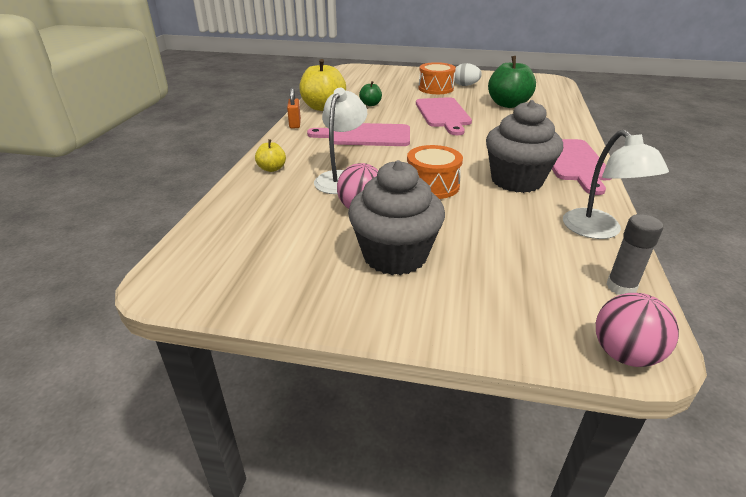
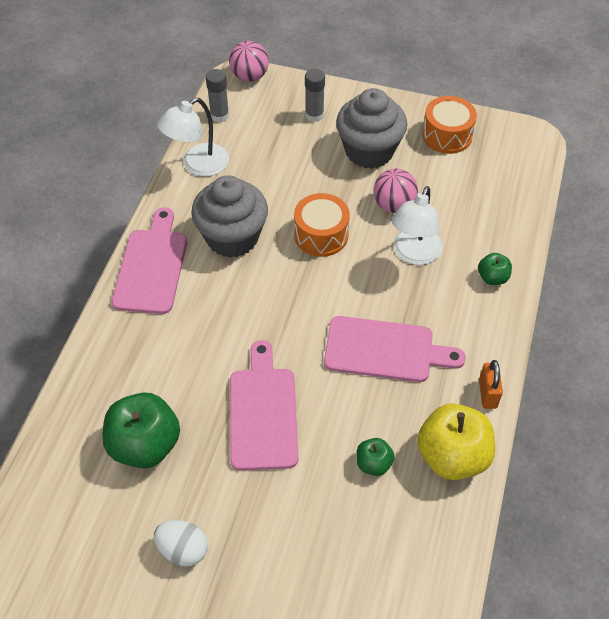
camera: 175 degrees left, 20 degrees up
(272, 169) = (492, 277): yellow apple -> green apple
(435, 88) = (245, 536): orange drum -> orange drum (447, 135)
(484, 296) = (314, 115): none -> grey glue stick
(599, 231) = (198, 165): white lamp -> white lamp turned 120 degrees counterclockwise

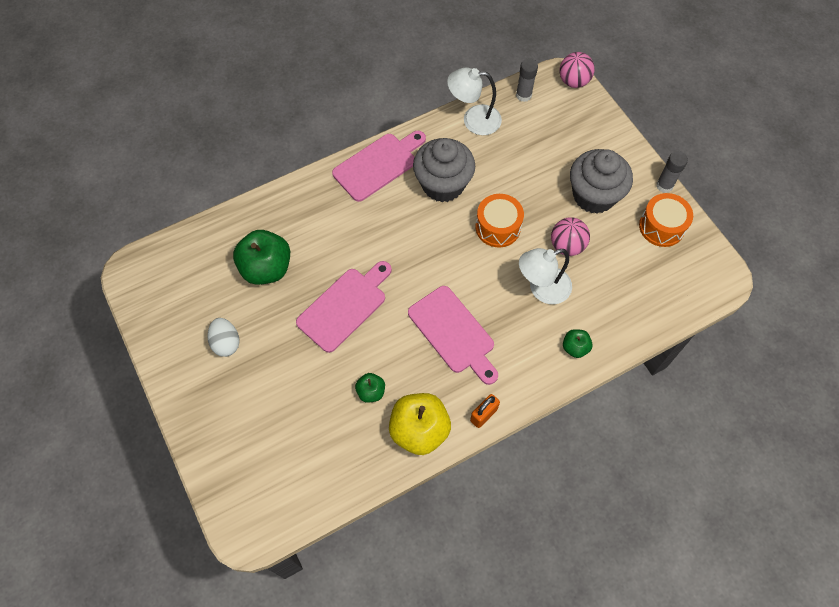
camera: 45 degrees right, 10 degrees up
(314, 115) = (586, 141): grey glue stick -> grey glue stick (664, 185)

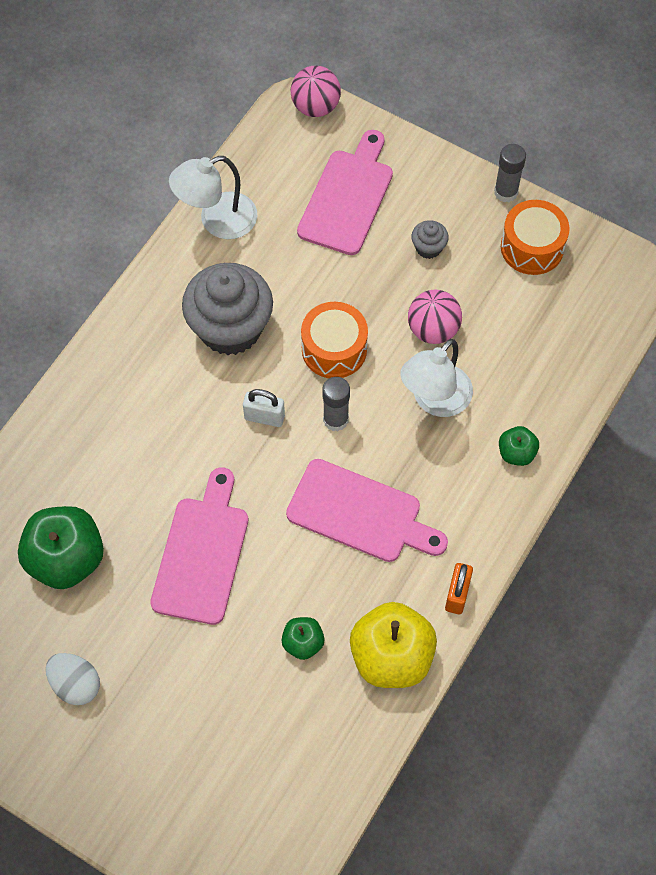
camera: 30 degrees left, 0 degrees up
(378, 165) = (129, 344): pink cutting board -> pink cutting board (347, 197)
(431, 246) = (264, 417): none -> white padlock
(523, 95) = (262, 156): grey glue stick -> grey glue stick (335, 419)
(594, 195) = (428, 248): grey cupcake -> grey cupcake, size x0.43

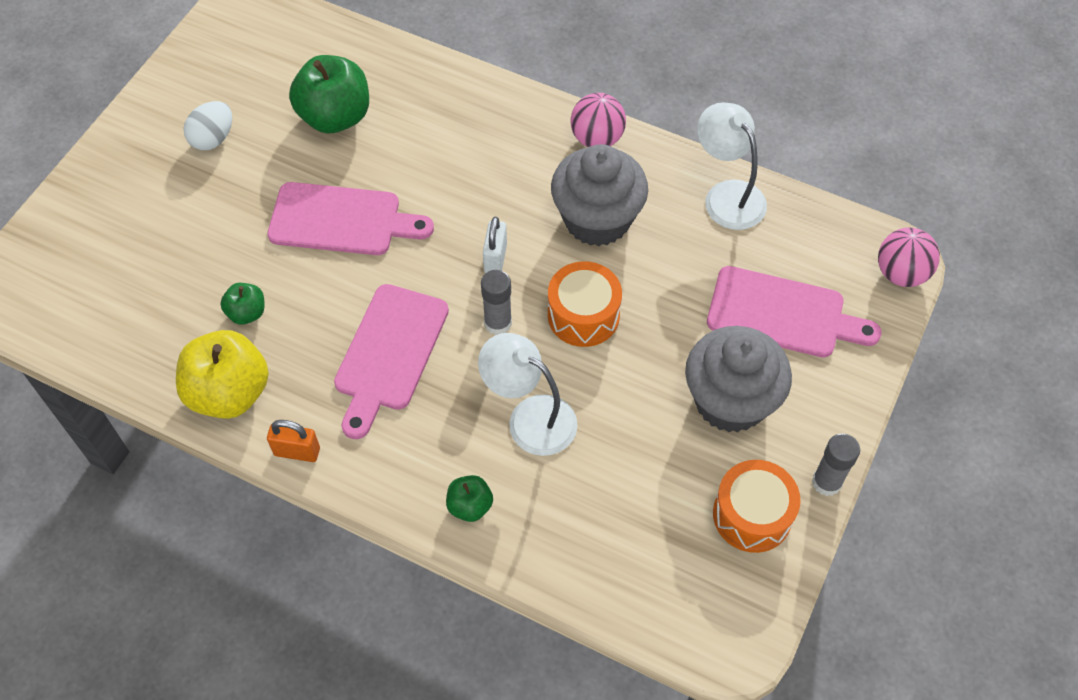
camera: 85 degrees right, 5 degrees down
(428, 248) = (730, 401): grey cupcake -> grey cupcake, size x2.34
(433, 329) = (621, 411): pink ball -> pink ball (597, 138)

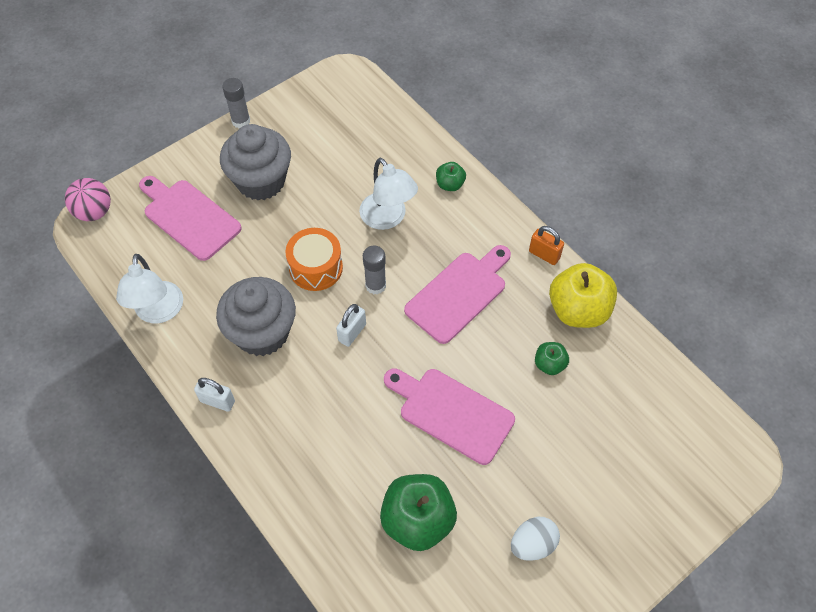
camera: 155 degrees left, 0 degrees up
(597, 138) = (217, 401): pink ball -> white padlock
(752, 515) = (293, 121): orange drum -> none

